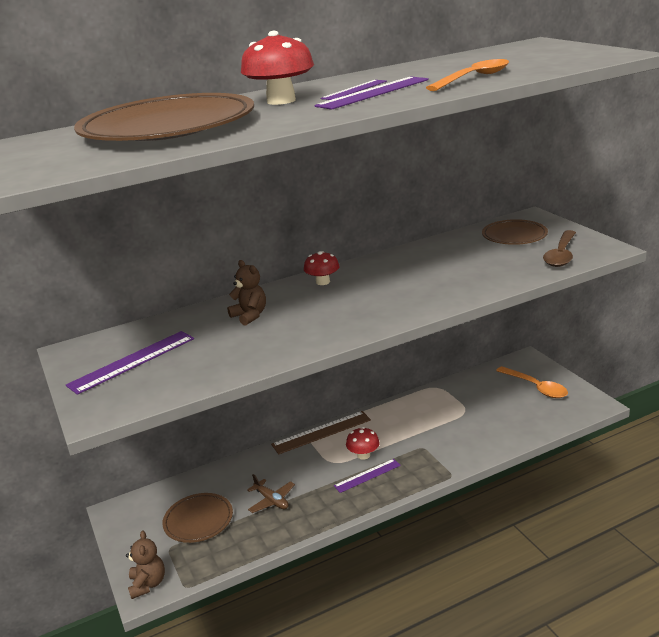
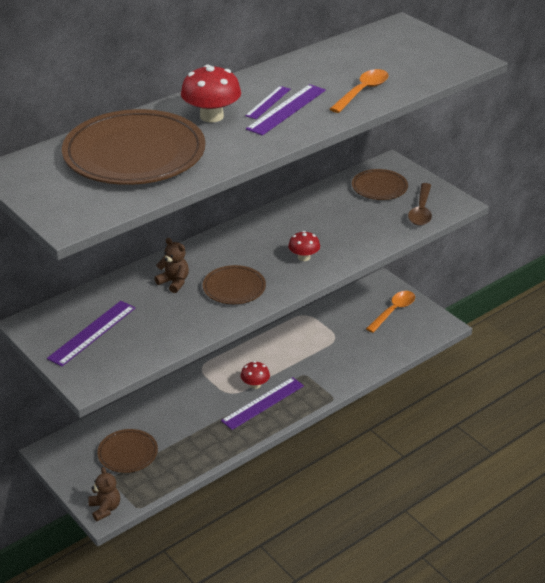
camera: 15 degrees left, 10 degrees up
(271, 500) = (186, 431): brown plane -> none
(316, 322) = (234, 288): none -> brown plate
(321, 432) = (212, 365): brown ruler -> none
(323, 282) = (225, 243): red mushroom -> red mushroom (304, 257)
(367, 475) = (263, 403): purple ruler -> purple ruler, size x1.57
(536, 387) = (393, 311): orange spoon -> orange spoon turned 90 degrees counterclockwise

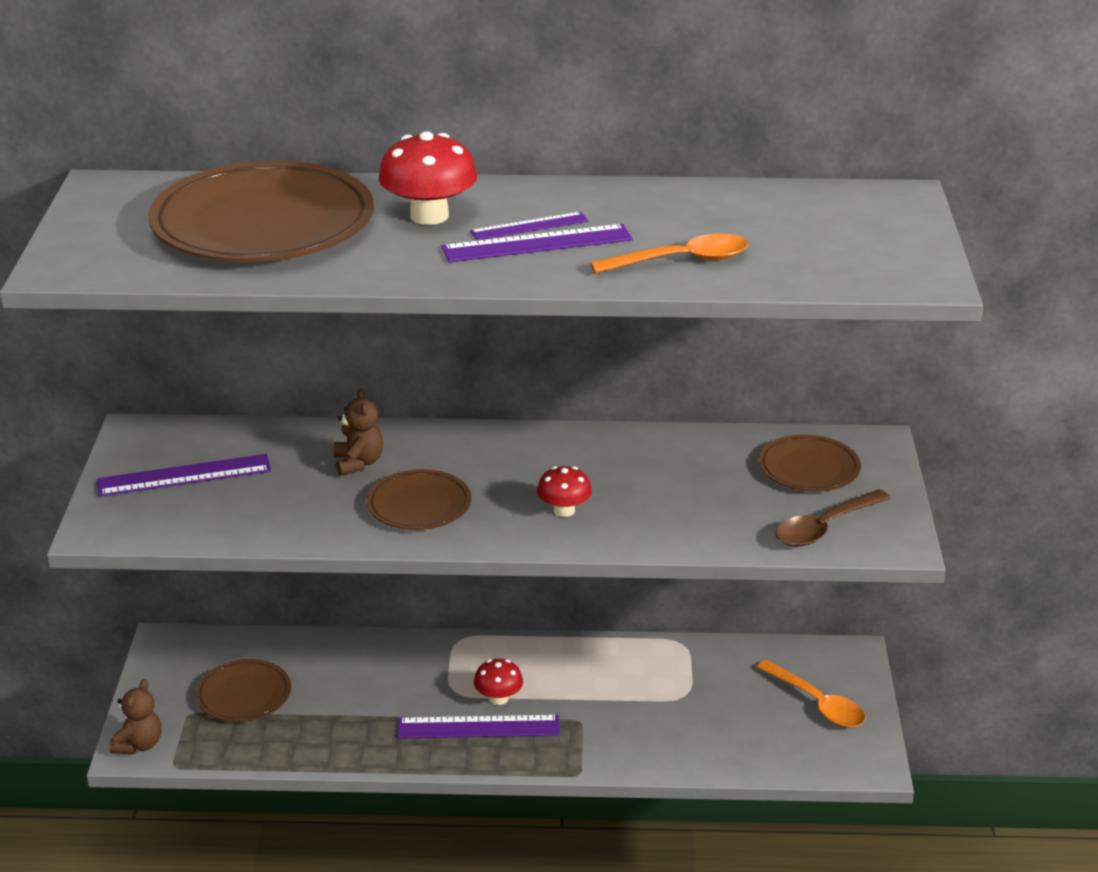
camera: 40 degrees right, 5 degrees down
(393, 311) = (817, 703): orange spoon -> orange spoon turned 60 degrees clockwise

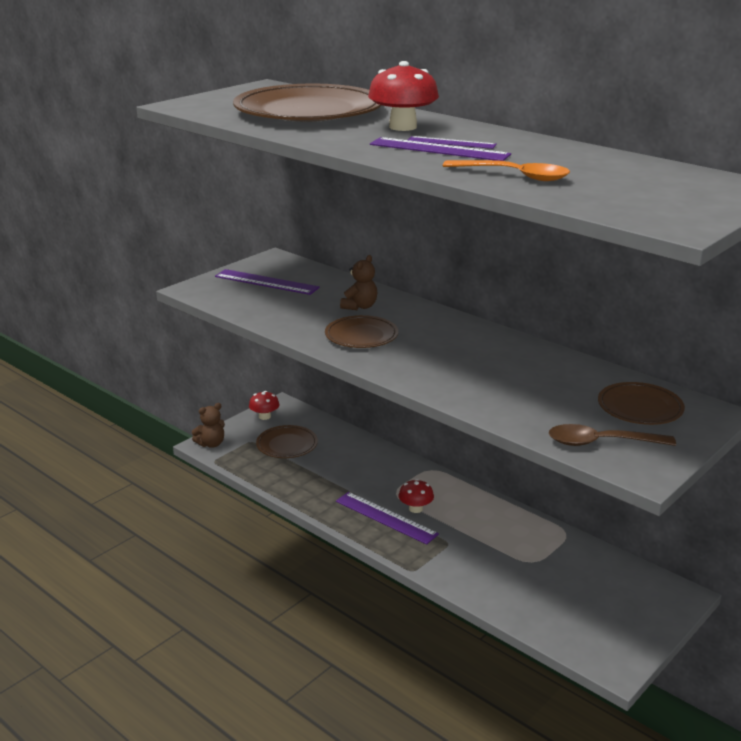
camera: 40 degrees right, 5 degrees down
(564, 510) = (439, 368): red mushroom -> red mushroom (264, 416)
(817, 703) = (619, 611): orange spoon -> none

